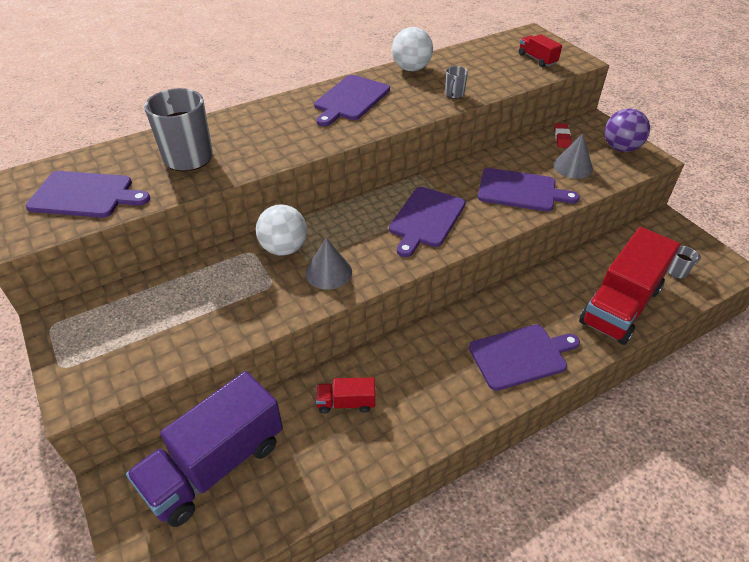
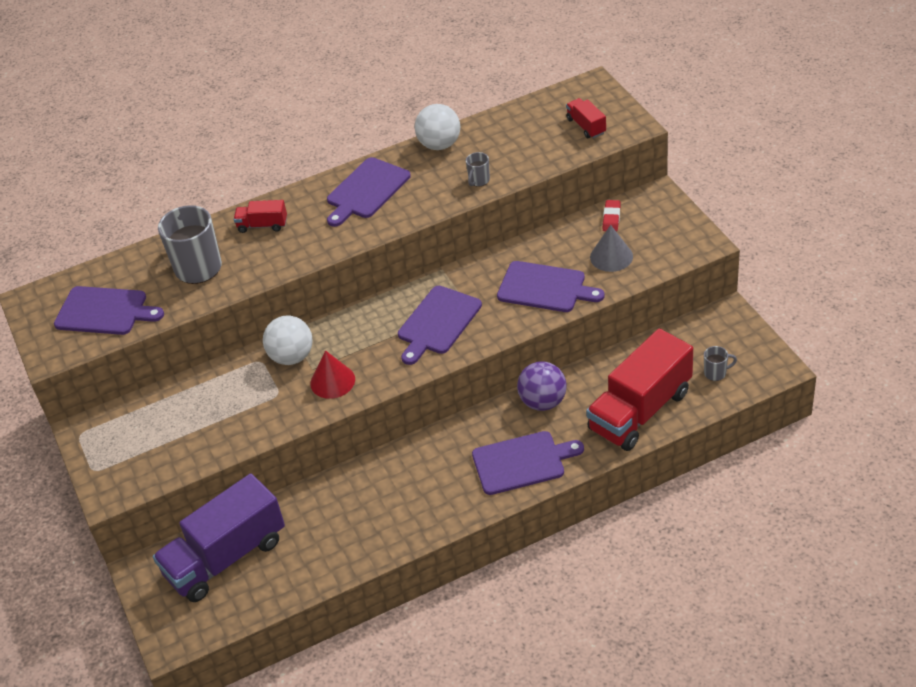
camera: 10 degrees right, 0 degrees up
(328, 272) = (332, 381): grey cone -> red cone
(346, 403) = (346, 505): red truck -> red truck (262, 225)
(620, 148) = (674, 231): purple ball -> purple ball (543, 402)

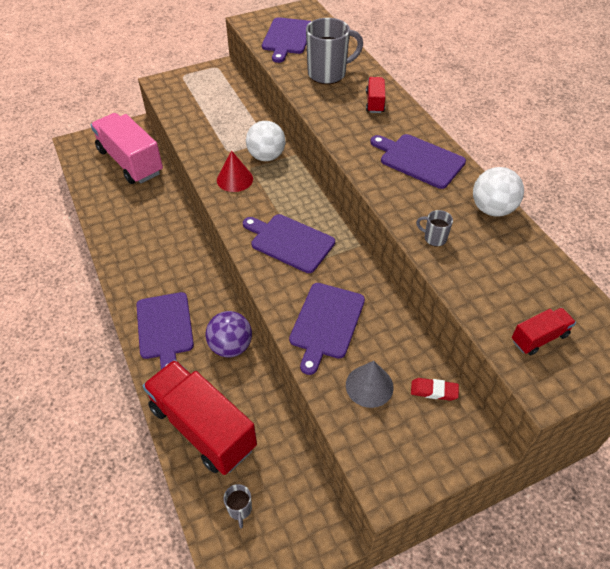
camera: 85 degrees right, 5 degrees up
(225, 557) = (130, 162): purple truck -> pink truck

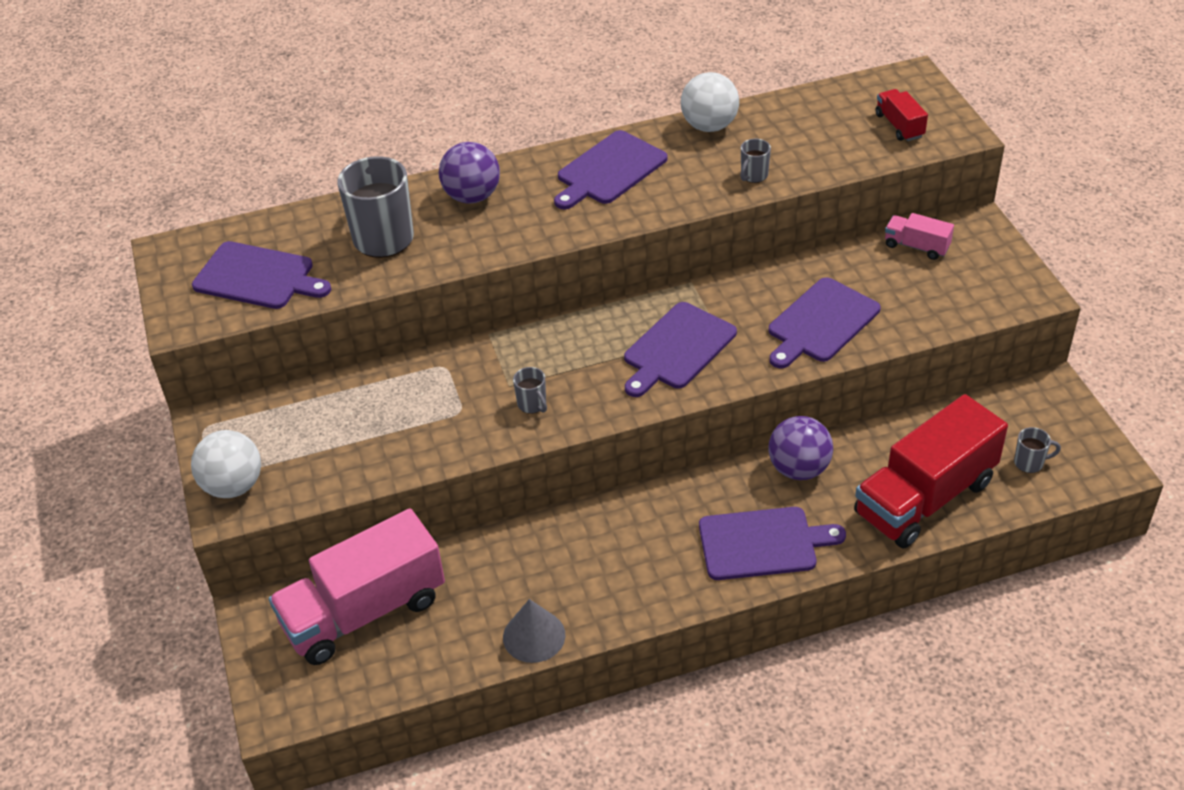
camera: 80 degrees left, 5 degrees down
(234, 179) = (532, 404): red cone -> grey mug
(266, 156) = (485, 367): white ball -> white ball (233, 486)
(326, 323) = (821, 323): purple cutting board -> purple cutting board turned 105 degrees clockwise
(369, 386) = (911, 294): grey cone -> grey cone (534, 636)
(375, 102) = (472, 196): red truck -> purple ball
(434, 391) = (916, 246): red eraser -> pink truck

